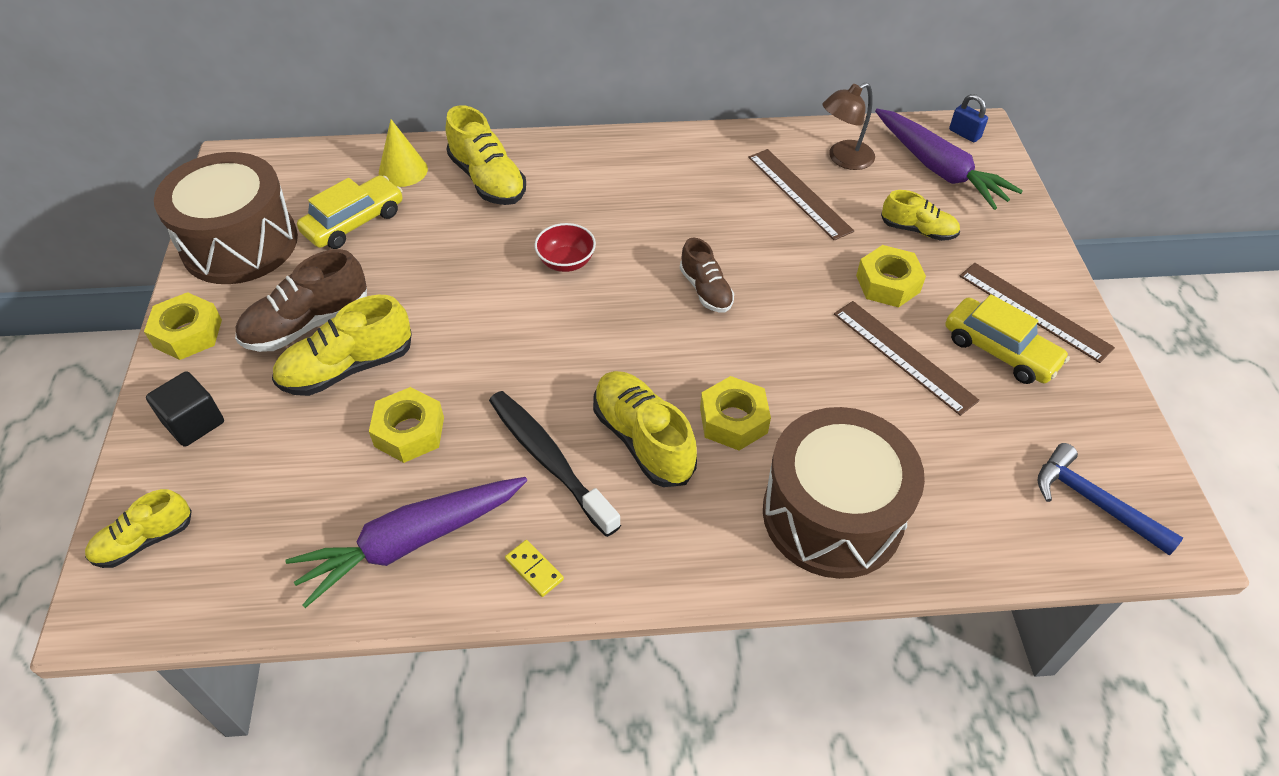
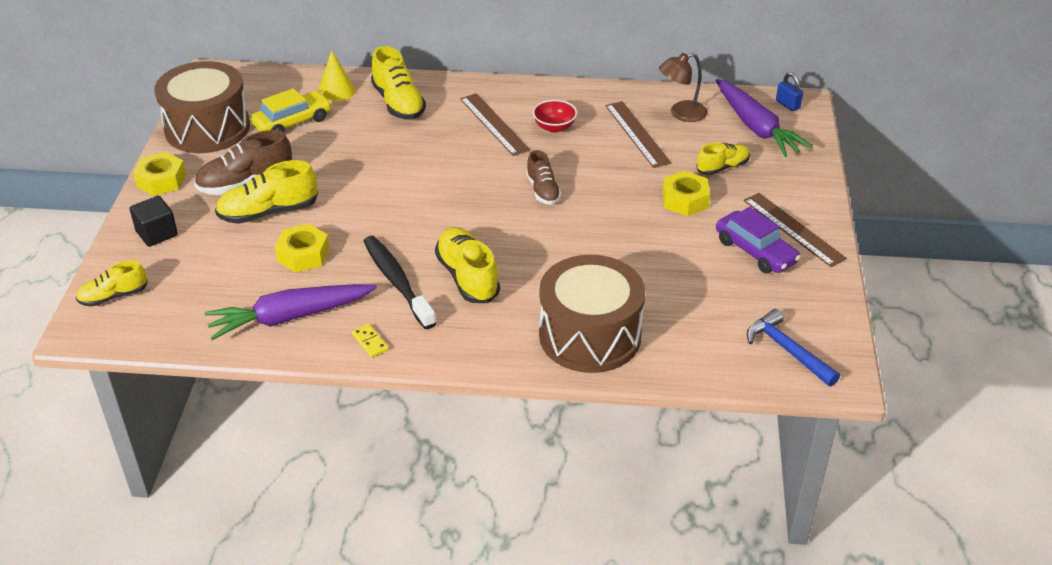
camera: 10 degrees right, 10 degrees down
(566, 262) = (443, 162): red bowl -> red bowl (554, 127)
(733, 420) = (537, 273): yellow nut -> none
(904, 356) = (679, 247): brown ruler -> brown ruler (494, 124)
(918, 230) = (722, 167): yellow shoe -> yellow shoe turned 60 degrees counterclockwise
(1000, 351) = (755, 251): yellow car -> purple car

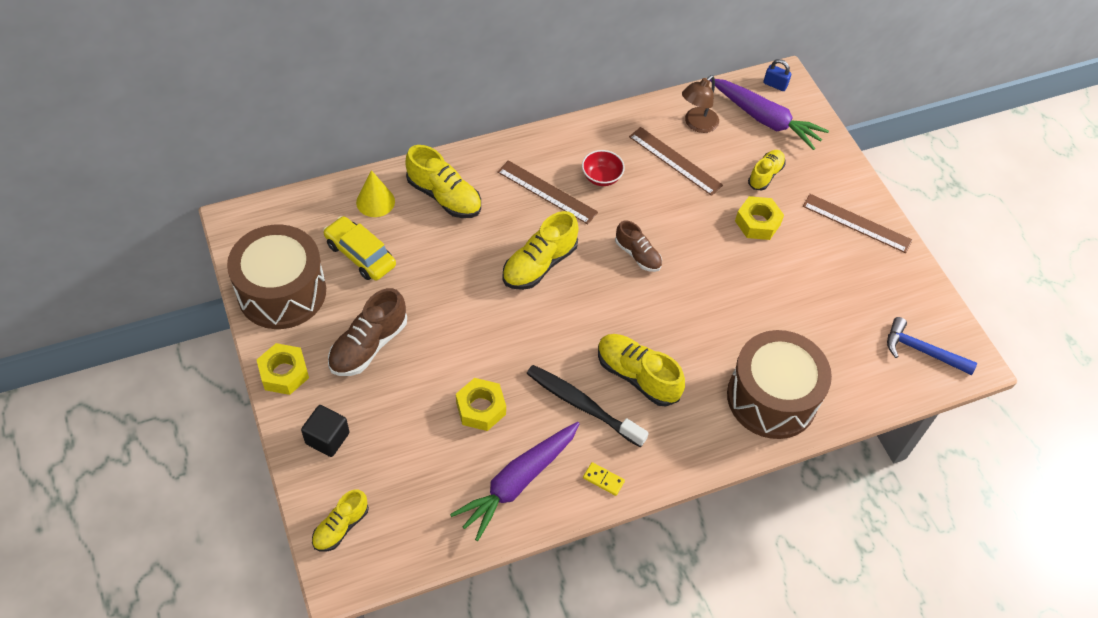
camera: 30 degrees left, 15 degrees up
(268, 212) = (415, 372): yellow shoe -> yellow shoe (539, 264)
(293, 122) = (360, 255): yellow car -> yellow car turned 75 degrees counterclockwise
(755, 251) = (842, 258): purple car -> none

